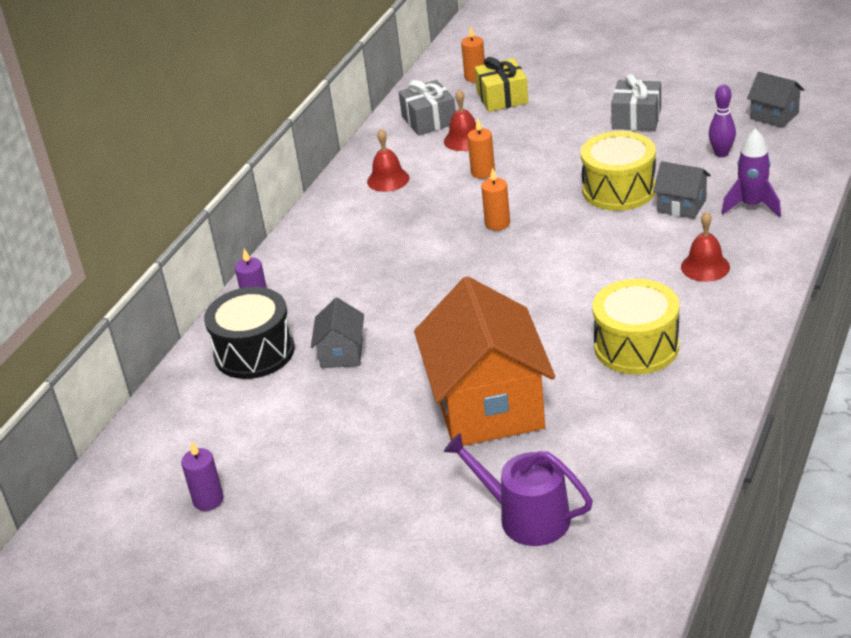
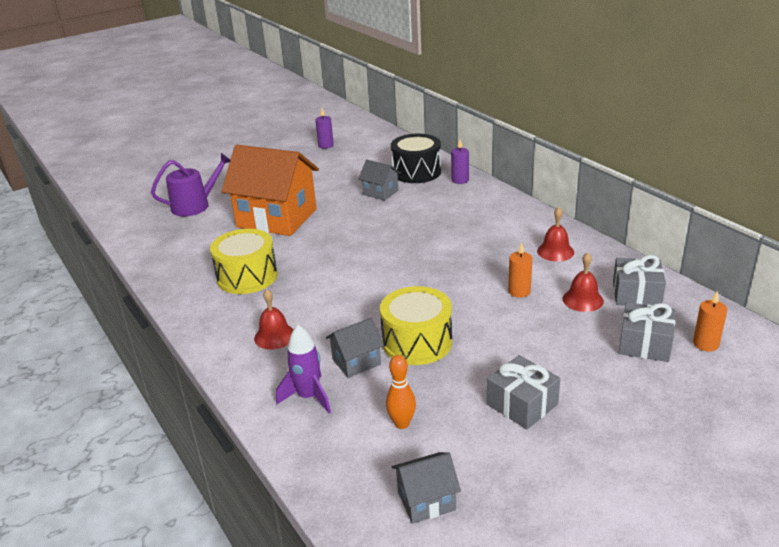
camera: 120 degrees right, 5 degrees down
(497, 223) = (441, 275): orange candle -> none
(502, 97) = (644, 344): yellow gift -> grey gift
(721, 153) = (402, 423): purple bowling pin -> orange bowling pin

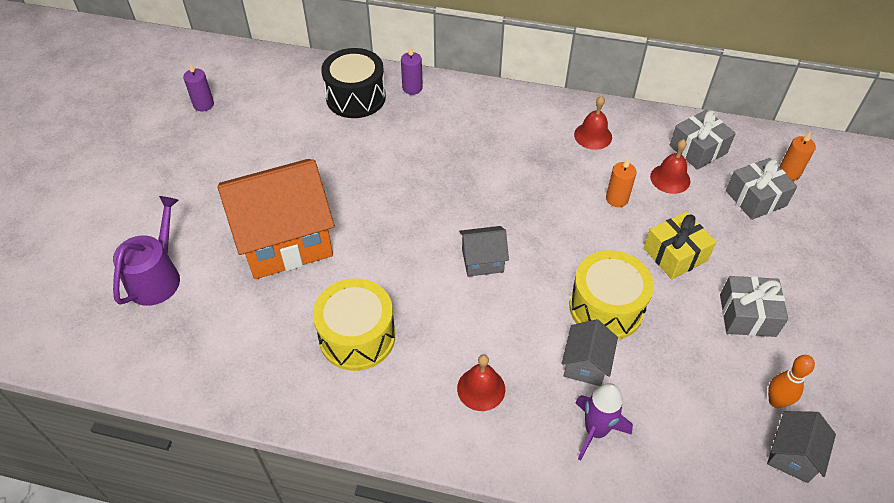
camera: 45 degrees left, 20 degrees up
(380, 192) = (353, 144): grey house -> grey house (482, 260)
(402, 423) = (694, 399): orange bowling pin -> orange bowling pin (776, 401)
(517, 341) = (675, 254): none -> yellow gift

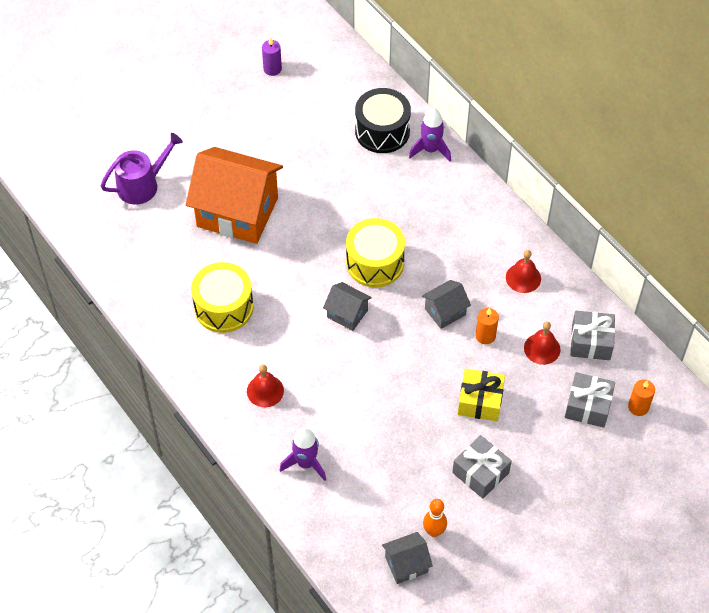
camera: 40 degrees right, 5 degrees up
(412, 88) = (430, 150): purple candle -> purple rocket
(585, 364) = (342, 423): grey house -> grey house (445, 311)
(606, 308) = (393, 400): yellow drum -> yellow drum (375, 263)

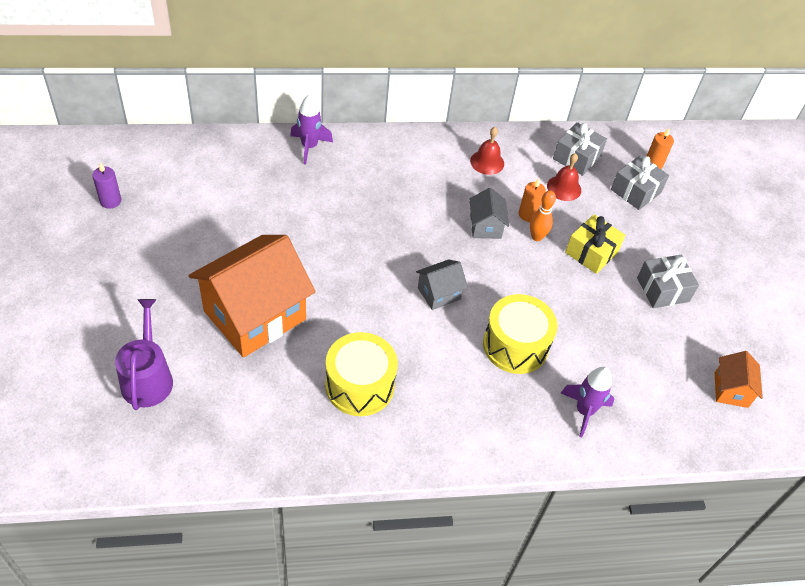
camera: 65 degrees left, 5 degrees down
(265, 391) = (482, 401): red bell -> none
(375, 263) = (398, 245): yellow drum -> yellow drum (515, 345)
(382, 131) = (260, 165): black drum -> none
(406, 564) = (731, 390): grey house -> orange house
(434, 531) = (706, 352): orange bowling pin -> orange bowling pin (536, 237)

